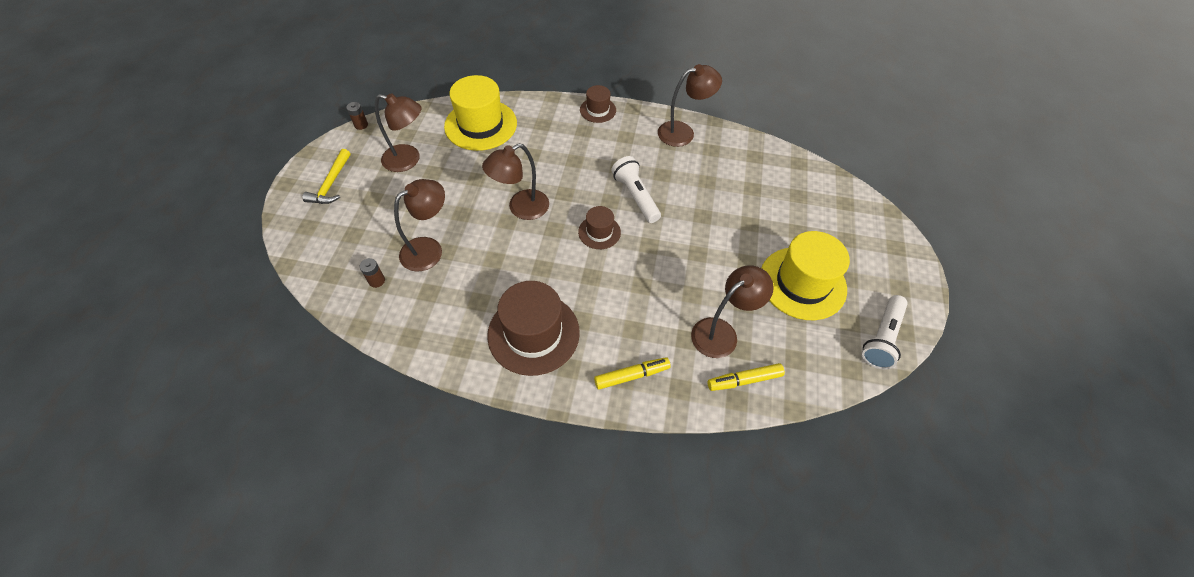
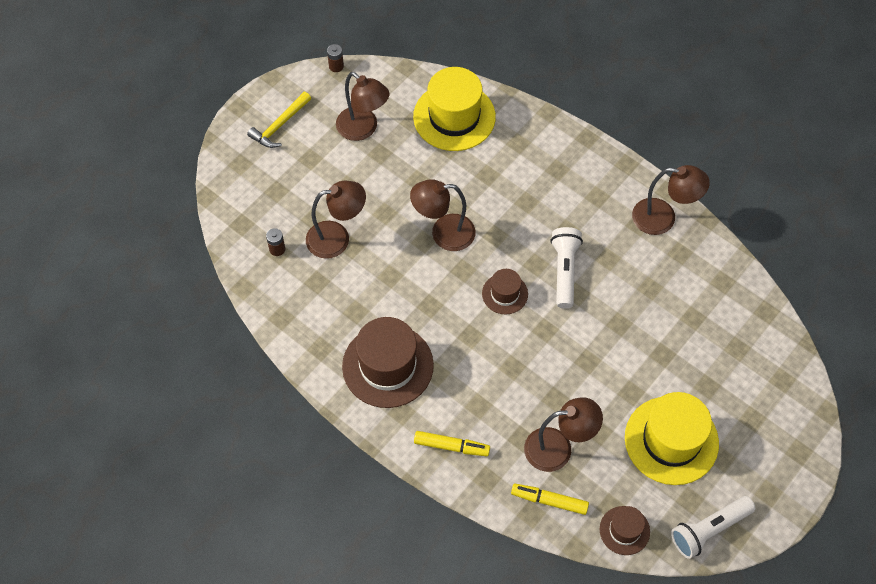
camera: 30 degrees right, 5 degrees up
(598, 110) = (587, 150): brown hat -> brown hat (624, 530)

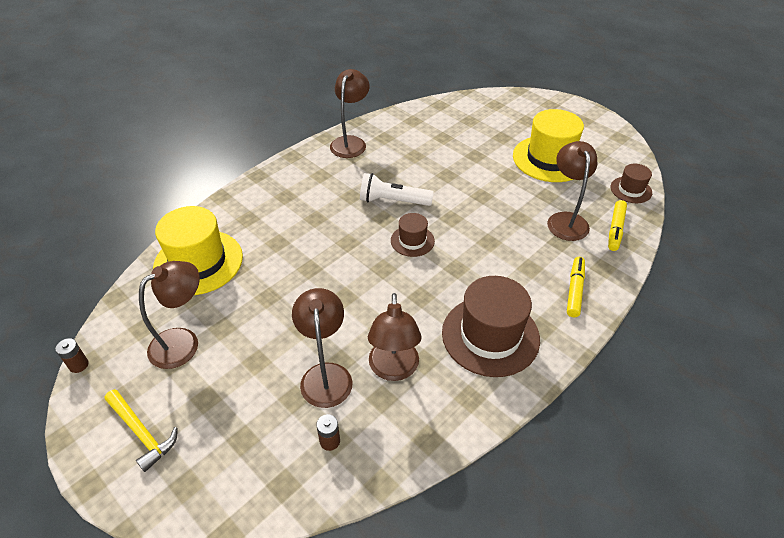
camera: 85 degrees left, 15 degrees down
(443, 233) = (338, 280): brown lamp -> brown lamp (394, 369)
(708, 530) = (619, 149): white flashlight -> none

